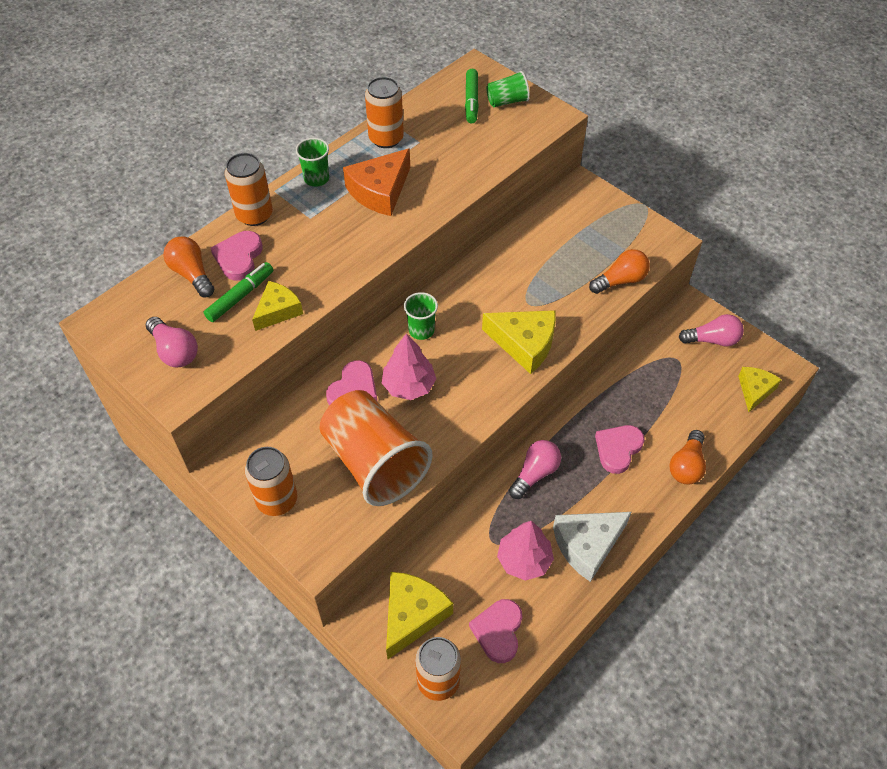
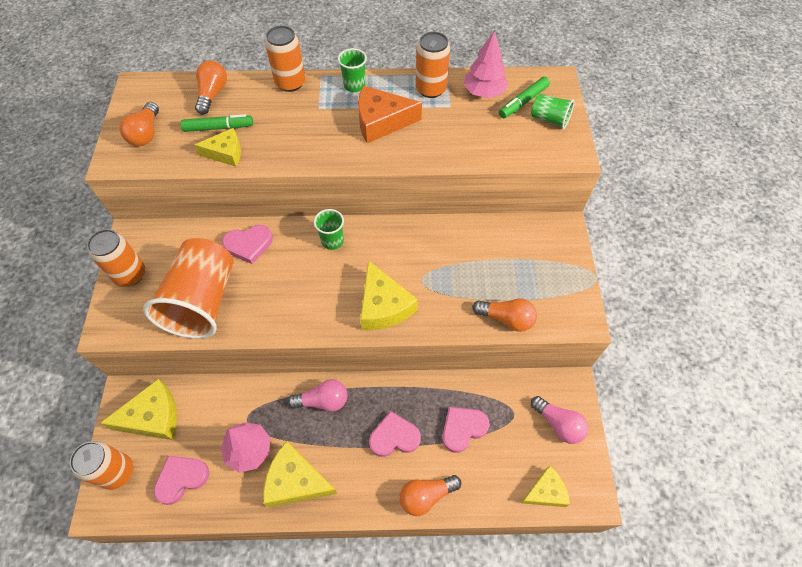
camera: 45 degrees right, 5 degrees up
(175, 351) = (146, 133): pink light bulb -> orange light bulb
(239, 258) = (248, 103): pink heart -> pink heart (463, 429)
(409, 386) = (281, 270): pink tree -> pink tree (484, 92)
(587, 545) = (296, 481): white cheese -> yellow cheese

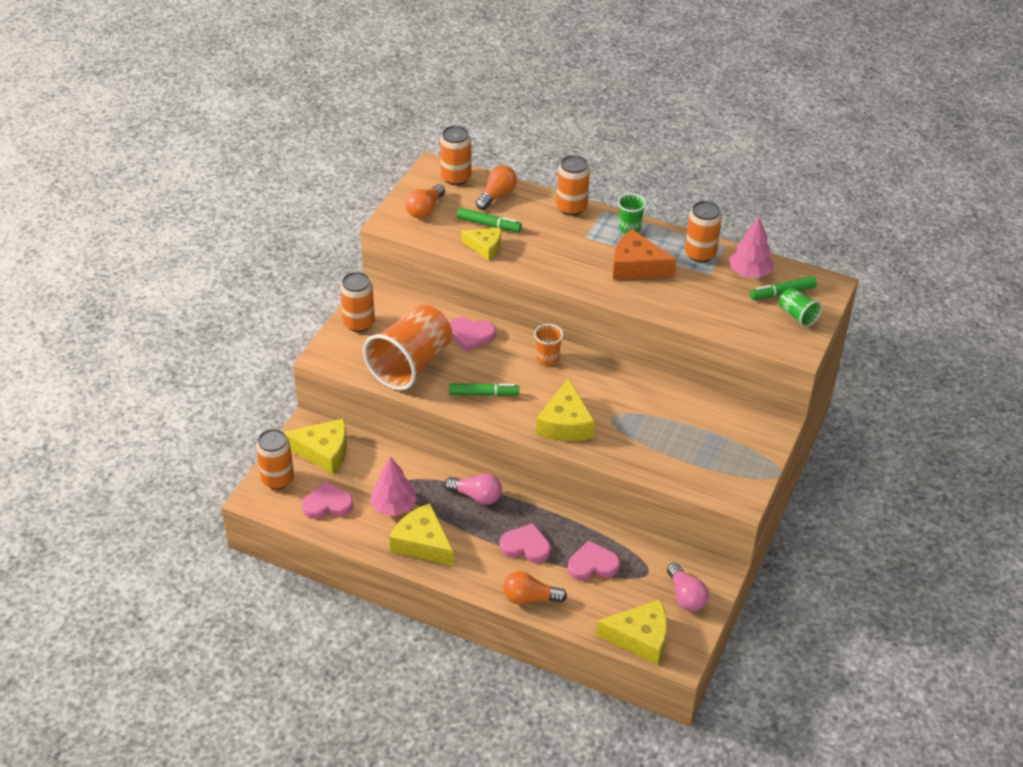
camera: 25 degrees right, 15 degrees down
(163, 89) = (456, 177): none -> orange can
(290, 305) = (483, 394): none -> green marker
(332, 241) = (547, 358): green cup -> orange cup
(506, 319) = (671, 473): orange light bulb -> none
(545, 492) = (640, 638): yellow cheese -> yellow cheese, size x1.55

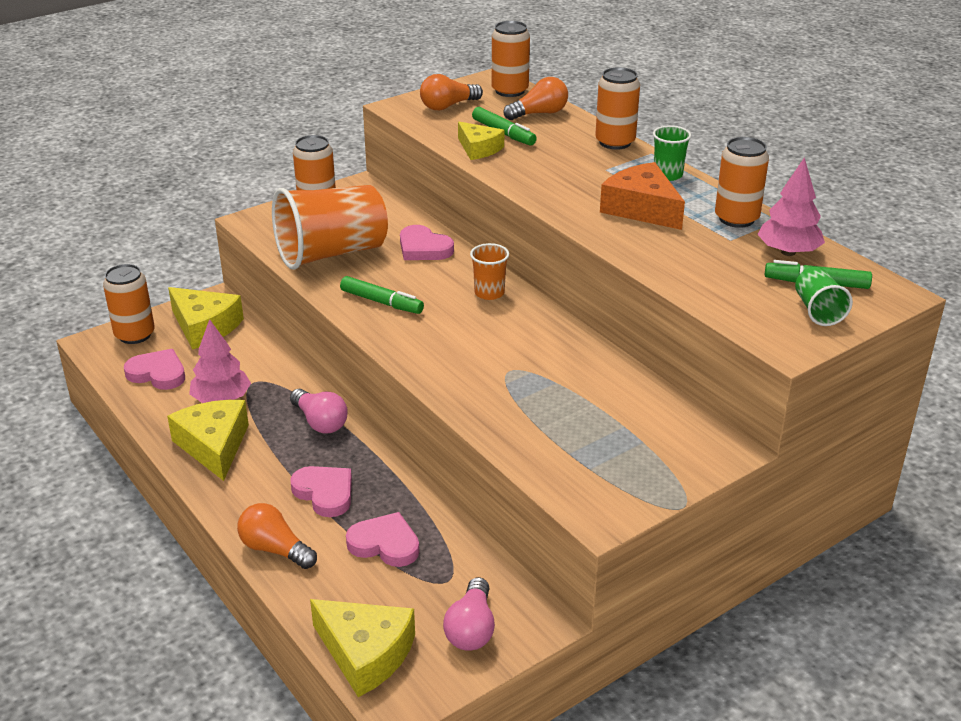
camera: 30 degrees right, 10 degrees down
(565, 423) = (446, 359): yellow cheese -> none

